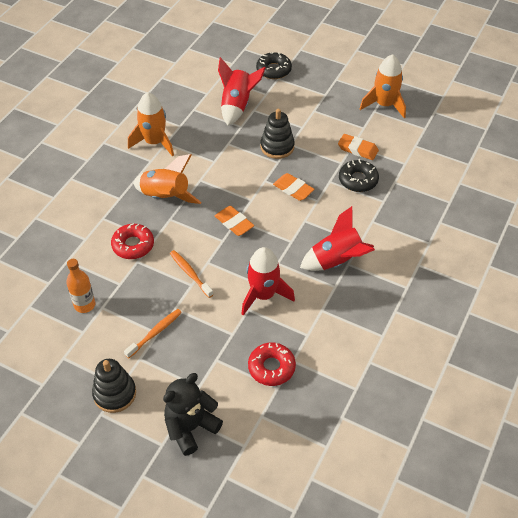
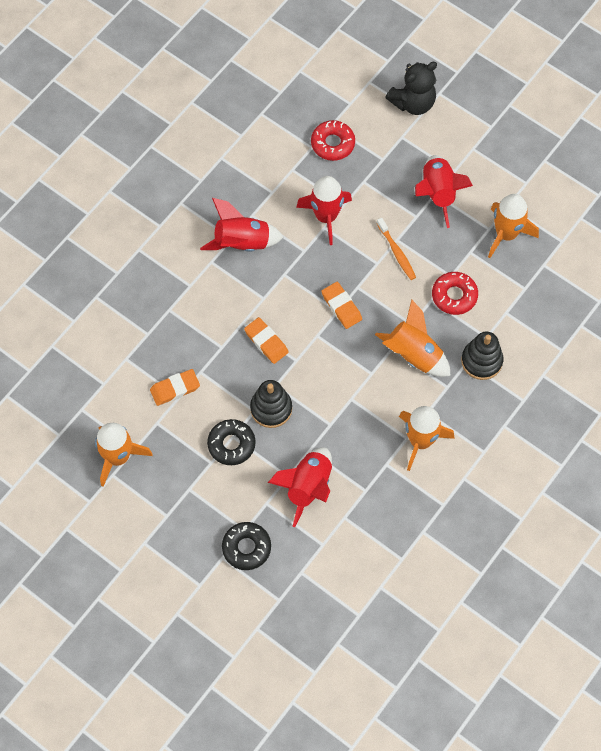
camera: 170 degrees left, 15 degrees up
(84, 305) = (506, 234): orange bottle -> orange rocket
(115, 394) = (478, 142): black stacking toy -> black stacking toy (481, 361)
(155, 333) = (438, 193): orange toothbrush -> red rocket
(357, 149) = (175, 389): orange eraser -> orange eraser turned 60 degrees counterclockwise
(358, 180) = (188, 343): black donut -> black donut (231, 444)

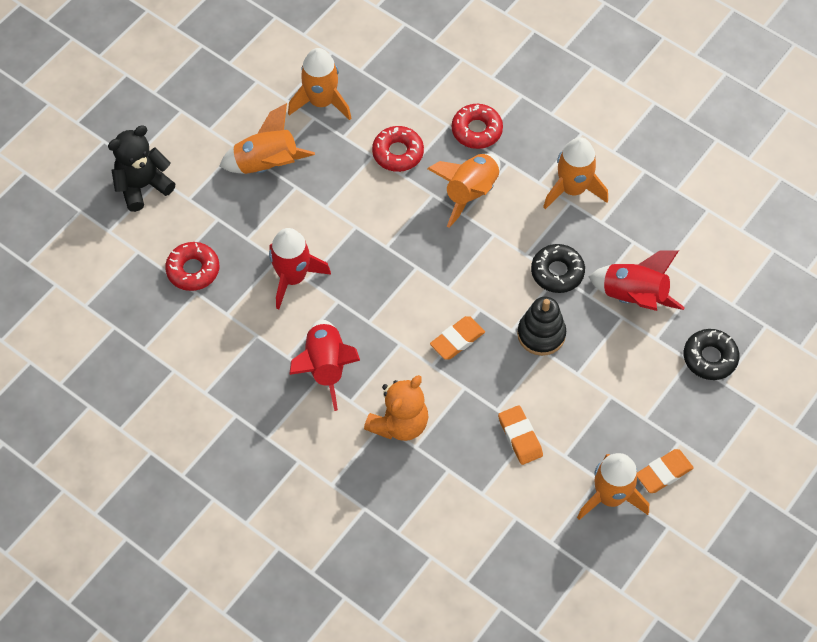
camera: 90 degrees left, 5 degrees down
(190, 297) = (399, 423): none -> orange teddy bear
(231, 444) = (587, 375): black donut -> black donut (557, 272)
(341, 307) = (411, 263): orange eraser -> orange eraser (663, 473)
(396, 252) = (342, 207): orange toothbrush -> none
(413, 103) = (143, 186): black teddy bear -> black teddy bear turned 90 degrees counterclockwise
(438, 193) = (267, 165): red rocket -> orange rocket
(481, 361) = (477, 130): black stacking toy -> red donut

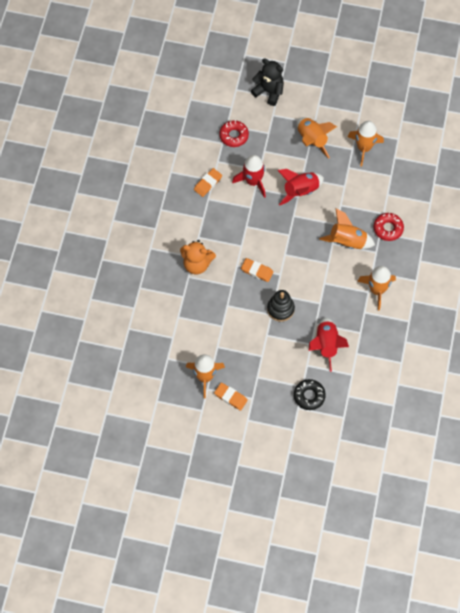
camera: 65 degrees right, 5 degrees up
(325, 367) = (211, 218): red rocket -> red rocket (300, 191)
(398, 153) = (352, 197): red donut -> none
(520, 437) = (217, 322): orange eraser -> orange eraser (208, 183)
(557, 272) = (321, 302): black donut -> none

